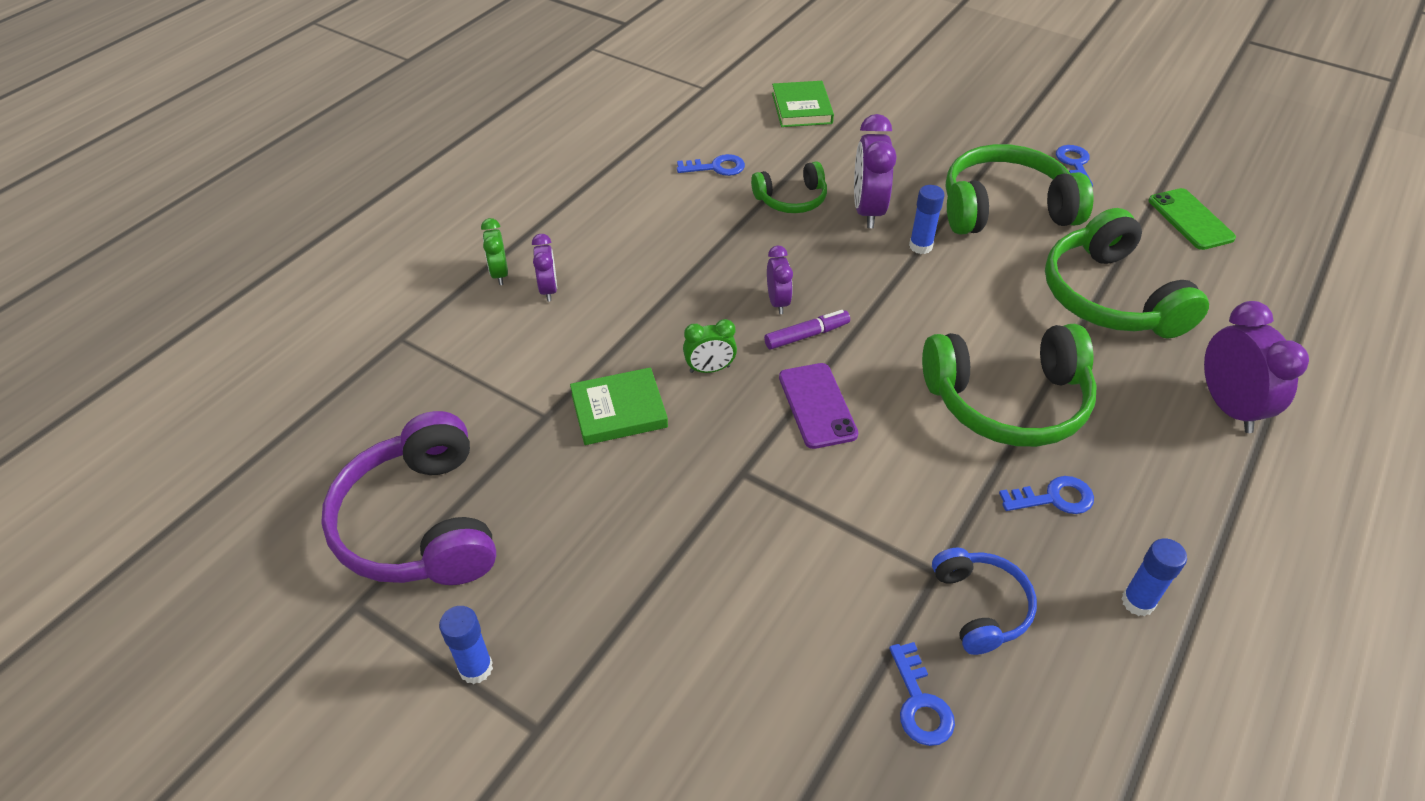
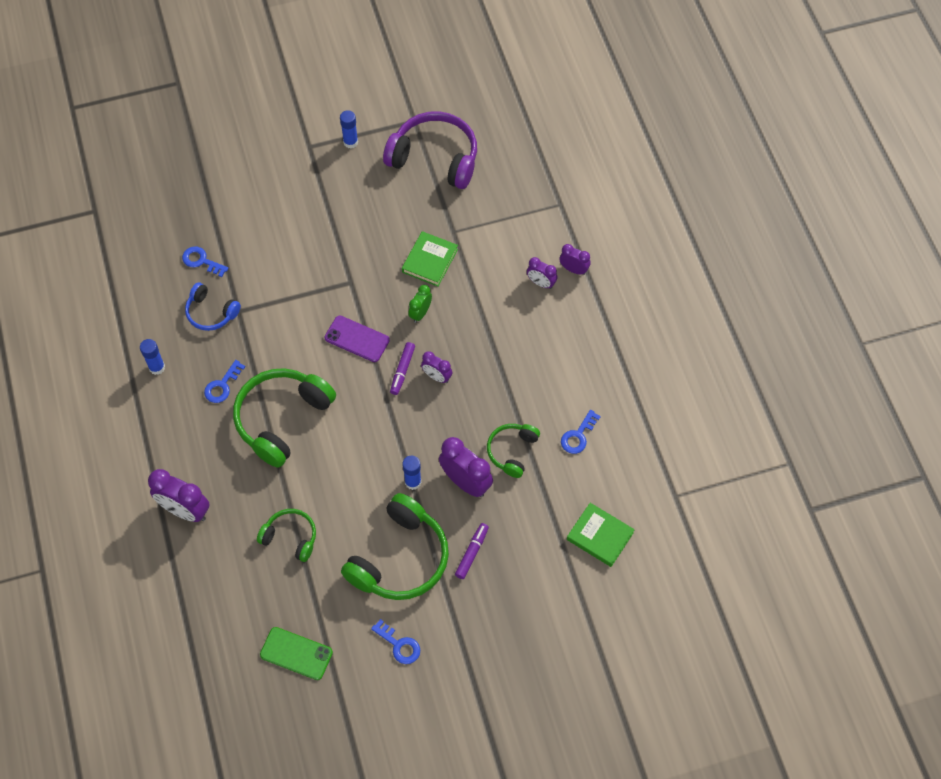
camera: 130 degrees right, 15 degrees up
(499, 274) = (573, 269): green clock -> purple clock
(929, 169) = (472, 553): none -> purple marker
(1110, 297) = (290, 537): green headphones -> green headphones, size x0.55

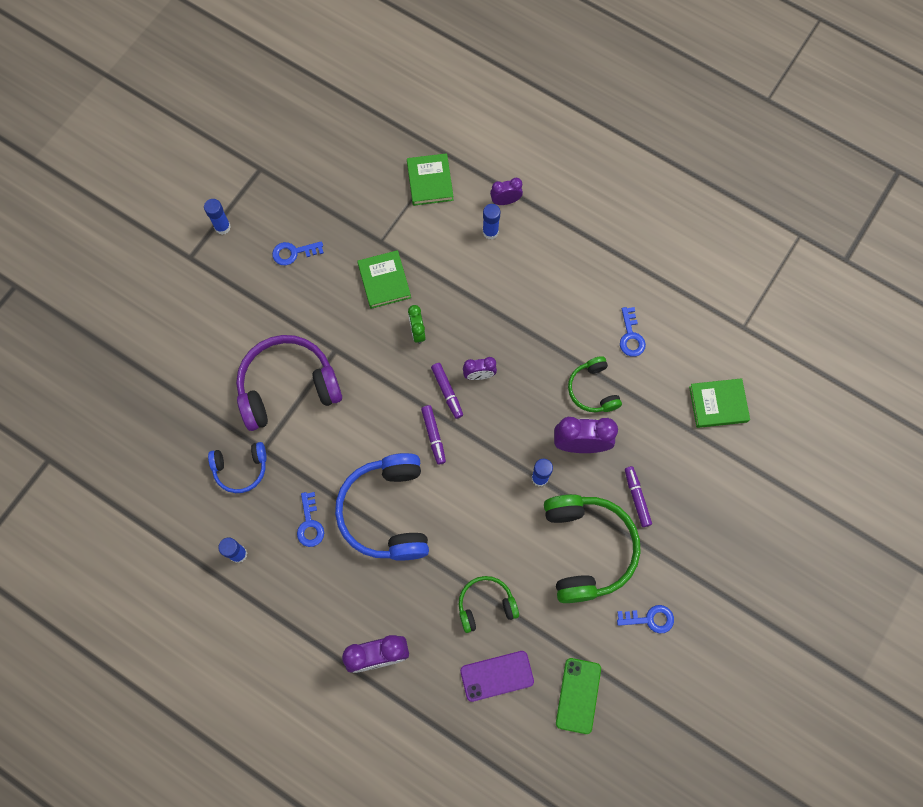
camera: 40 degrees left, 10 degrees up
(201, 261) = (189, 430): blue key -> blue key (294, 253)
(282, 419) = (387, 512): green headphones -> blue headphones
(296, 653) = (578, 695): green phone -> green phone turned 60 degrees counterclockwise
(357, 339) = (385, 394): purple phone -> purple phone (497, 676)
(364, 393) = (433, 436): none -> purple marker
(435, 158) = (307, 188): purple headphones -> purple headphones (287, 387)
(529, 215) = (430, 181): none -> green book
(541, 283) = (490, 232): purple clock -> blue glue stick

